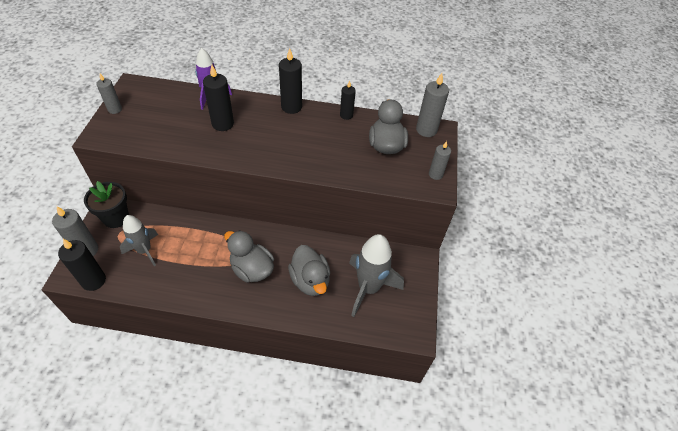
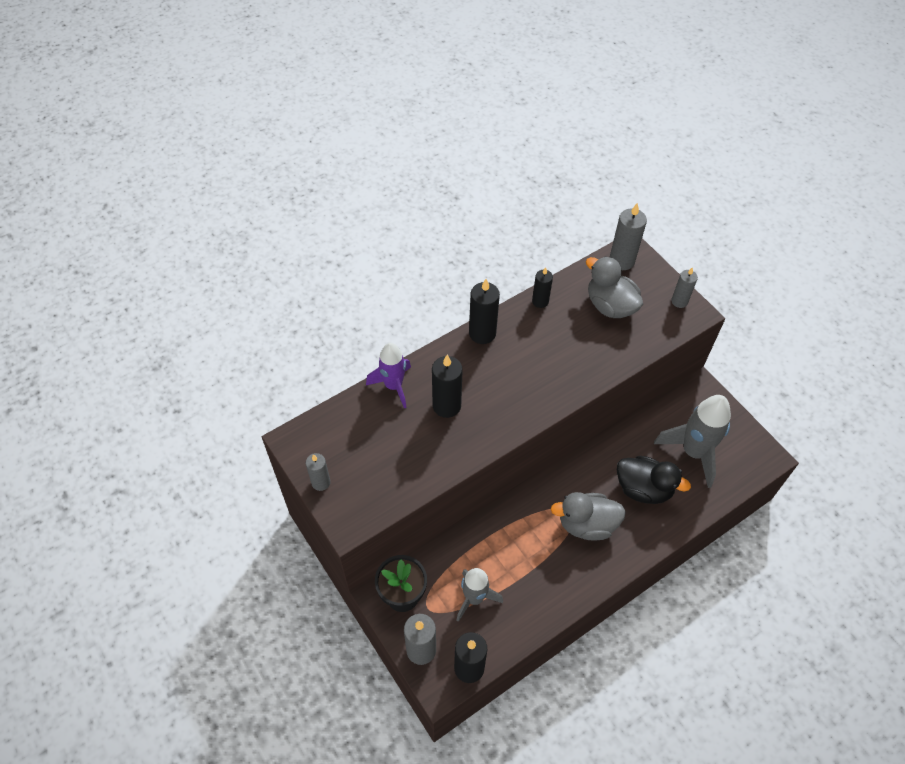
camera: 40 degrees left, 5 degrees up
(310, 280) = (643, 489): grey duck -> black duck

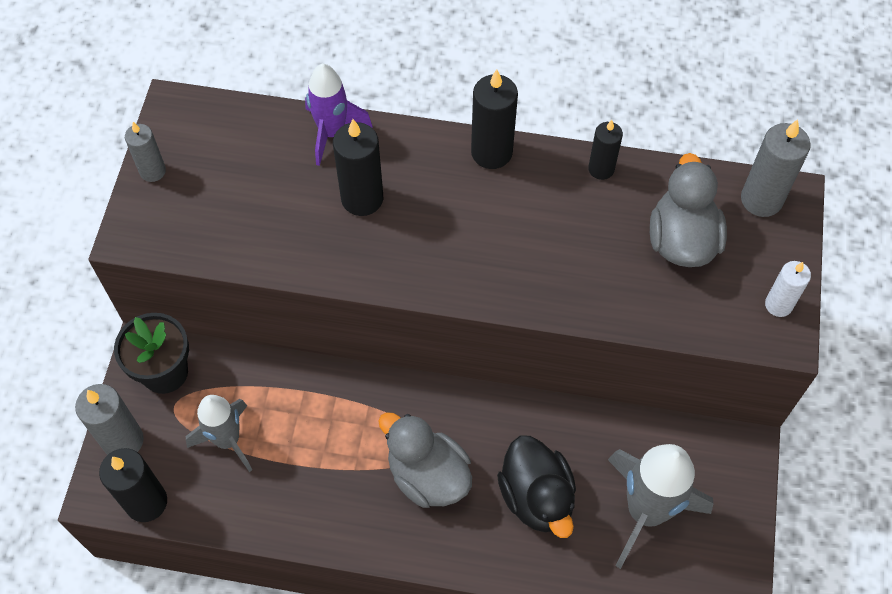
camera: 45 degrees right, 5 degrees up
(679, 301) = (778, 305): grey candle -> white candle

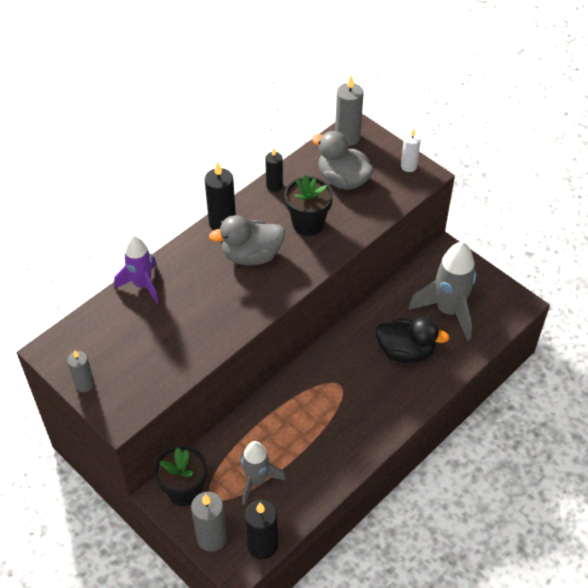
camera: 55 degrees left, 10 degrees down
(362, 198) = (198, 294): black candle -> none
(428, 475) = (356, 393): grey duck -> grey duck (251, 255)
(570, 246) = (308, 224): none -> black flower pot

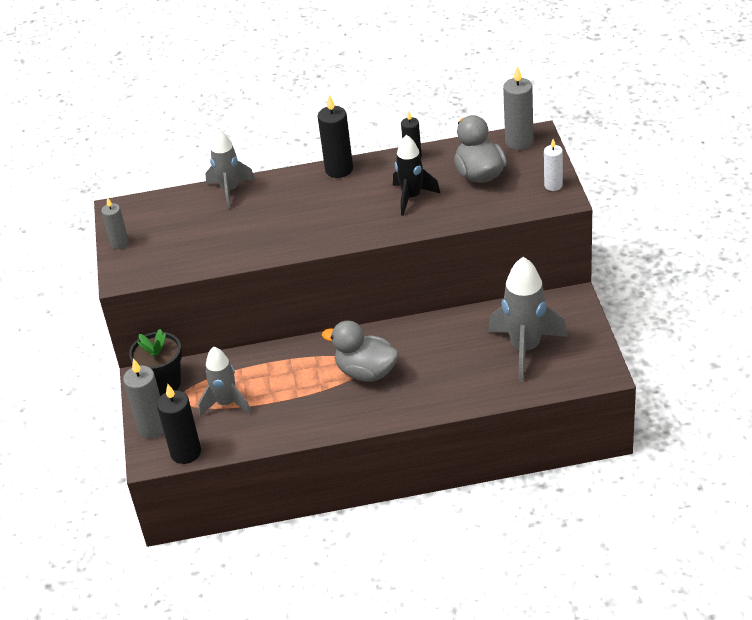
camera: 40 degrees right, 10 degrees down
(142, 284) = (230, 190): purple rocket -> grey rocket
(251, 255) = (338, 203): grey duck -> grey duck (366, 372)
(308, 224) = (412, 197): black flower pot -> black rocket
(405, 352) = (451, 365): black duck -> none

